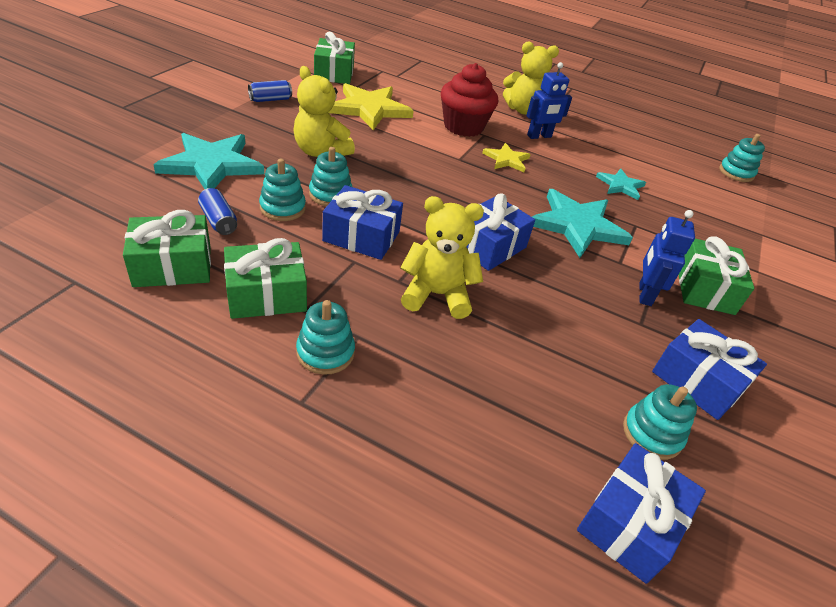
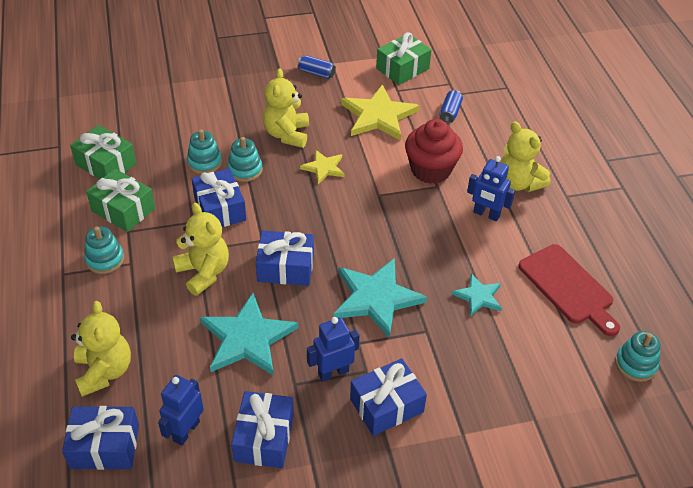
camera: 55 degrees right, 5 degrees up
(211, 164) = (208, 108): turquoise star -> turquoise star (247, 338)
(218, 220) = (161, 150): blue can -> blue can (450, 113)
(506, 159) = (416, 217): yellow star -> yellow star (323, 168)
(507, 455) = (104, 371): none -> yellow teddy bear
(645, 153) = (568, 287): none -> red cutting board
(652, 434) = (186, 431): turquoise stacking toy -> blue robot
(704, 289) = (386, 405): green gift -> blue gift

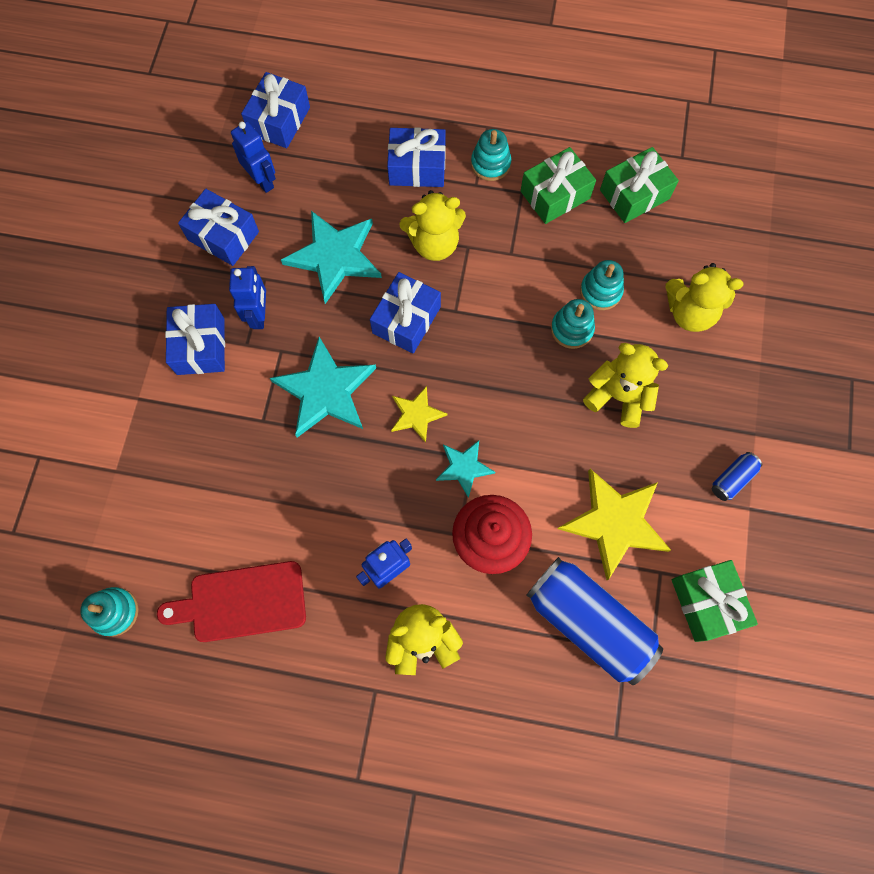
camera: 115 degrees right, 25 degrees up
(104, 371) = (355, 136): yellow teddy bear -> yellow teddy bear (689, 312)
(220, 209) = (518, 285): blue gift -> blue gift (417, 167)
(323, 168) = (542, 416): yellow star -> yellow star (416, 414)
(450, 113) = (588, 622): blue can -> blue can, size x2.37
(478, 296) = (278, 495): turquoise star -> turquoise star (464, 467)

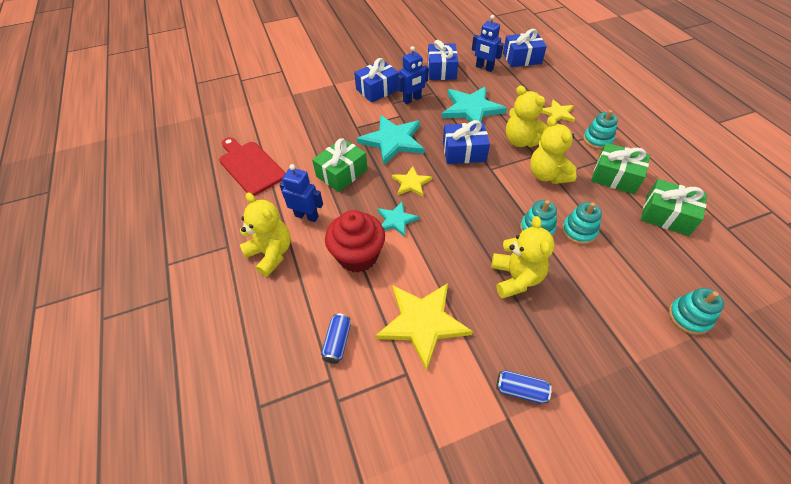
camera: 60 degrees right, 20 degrees down
(115, 612) = (220, 126): turquoise stacking toy -> turquoise stacking toy (688, 317)
(262, 180) = (484, 68): blue robot -> blue robot turned 105 degrees clockwise
(417, 167) = (557, 113): blue gift -> yellow star
(588, 622) = (337, 342): blue can -> blue can, size x0.42
(689, 312) = (621, 291): yellow teddy bear -> yellow teddy bear (547, 175)
(706, 602) = (405, 423): green gift -> green gift (342, 173)

